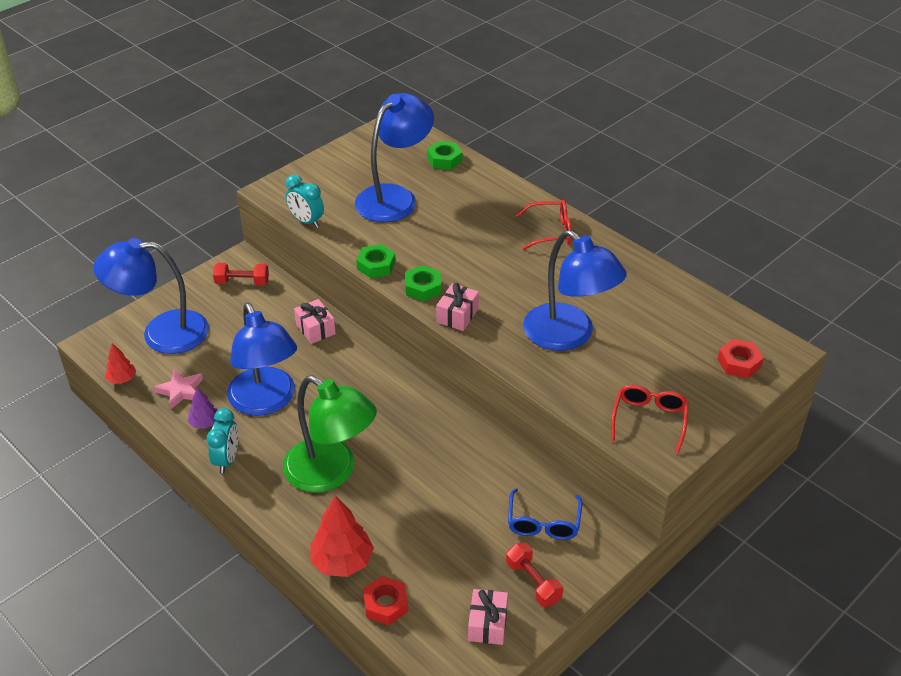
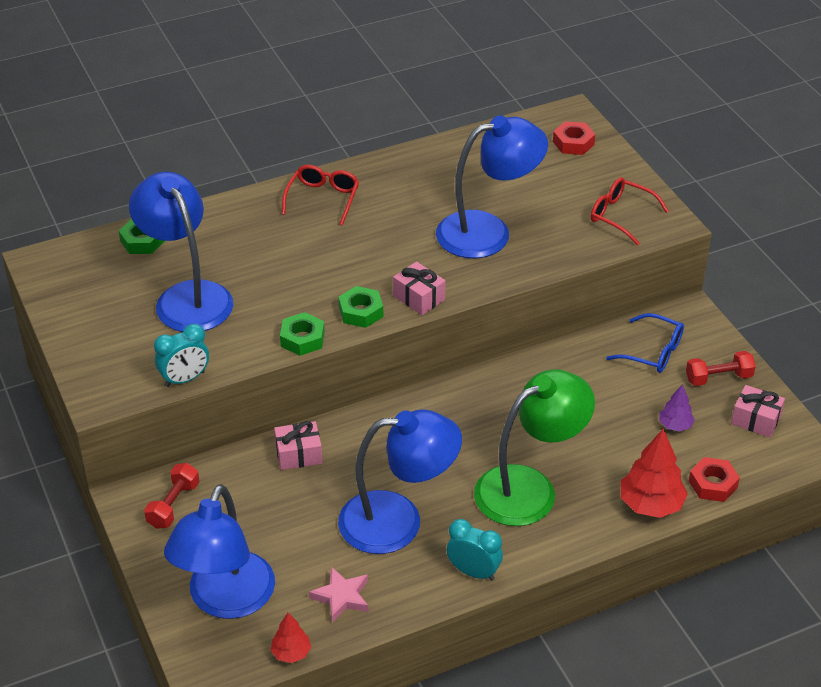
camera: 70 degrees left, 0 degrees up
(205, 423) = (407, 582): purple tree -> purple tree (675, 425)

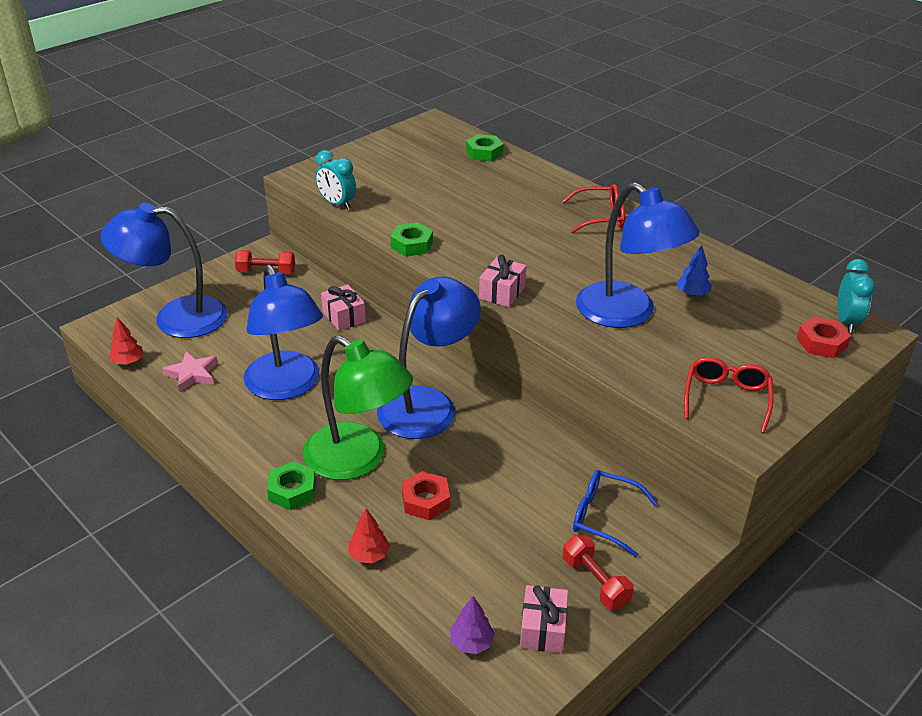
camera: 70 degrees right, 5 degrees down
(187, 296) = (432, 184): blue lamp -> blue lamp (428, 404)
(361, 312) = (463, 266): green nut -> green nut (292, 491)
(473, 572) = (239, 444): turquoise clock -> turquoise clock (846, 322)
(476, 185) = (692, 294): none -> blue tree
(651, 504) = (369, 555): red tree -> red tree, size x0.55
(653, 352) = (604, 517): blue glasses -> blue glasses turned 105 degrees clockwise
(675, 425) = (497, 555): purple tree -> purple tree (471, 643)
(713, 484) = (420, 604): red nut -> red nut (425, 501)

